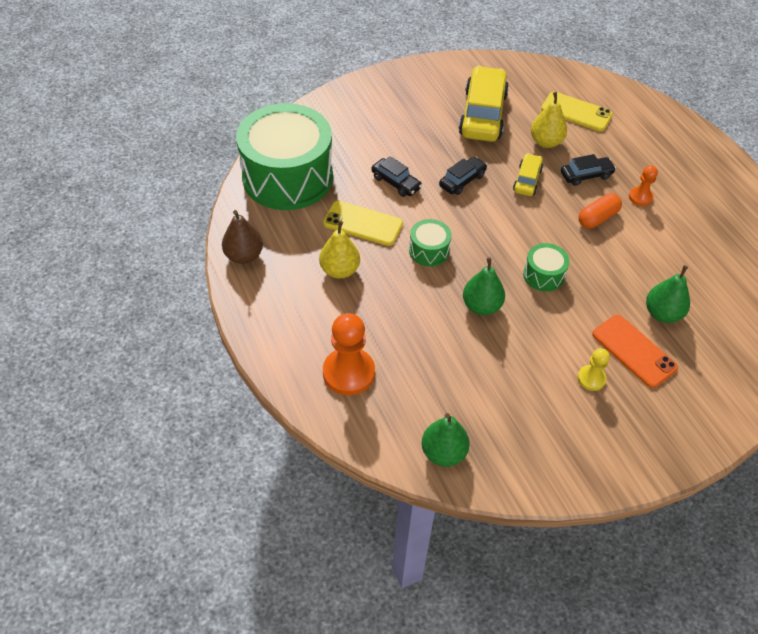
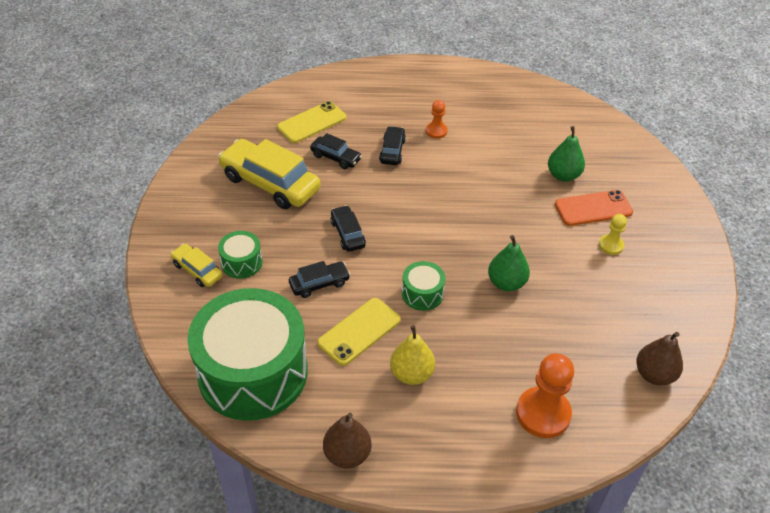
camera: 65 degrees left, 5 degrees down
(443, 452) = (654, 374): green pear -> brown pear
(527, 180) = (374, 190): yellow car -> yellow car (197, 270)
(543, 275) = (491, 227): green drum -> green drum (241, 262)
(546, 142) = (335, 157): yellow pear -> black car
(597, 218) = (445, 166): orange capsule -> none

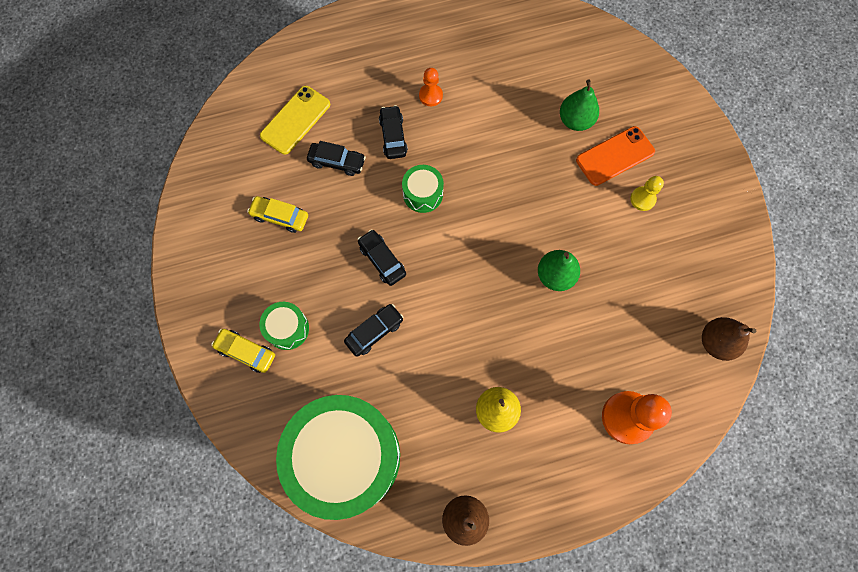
camera: 15 degrees left, 25 degrees up
(270, 183) = (280, 217): yellow car -> yellow car, size x0.51
(359, 331) = (432, 377): yellow phone -> none
(422, 293) = (478, 313): green drum -> green drum (423, 194)

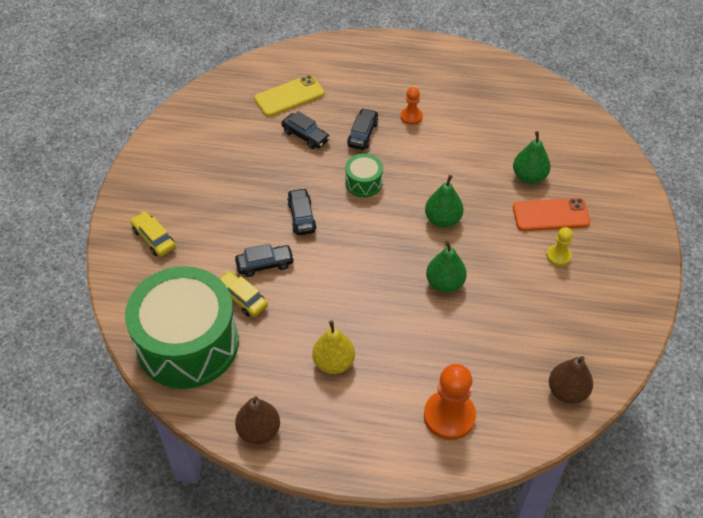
camera: 25 degrees right, 20 degrees down
(280, 217) = (237, 157): yellow car -> yellow car (242, 298)
(287, 328) = (196, 235): green drum -> none
(519, 204) = (443, 220): none -> green pear

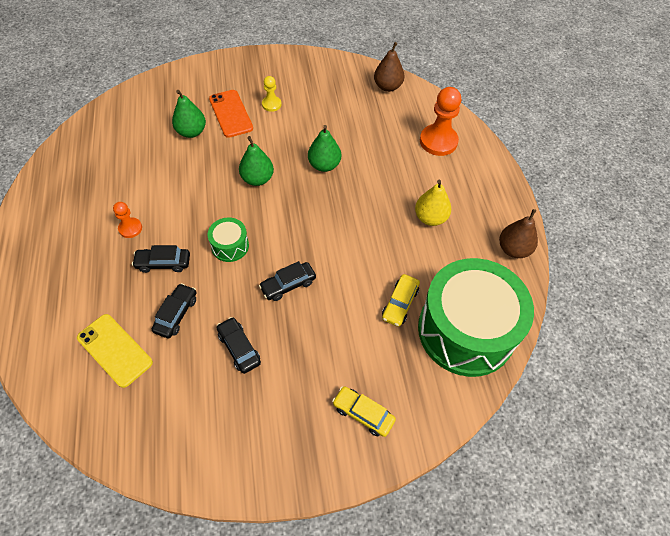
camera: 110 degrees left, 5 degrees up
(154, 238) = (363, 413): yellow car -> yellow car turned 90 degrees clockwise
(265, 264) = (355, 297): black car -> black car (239, 348)

